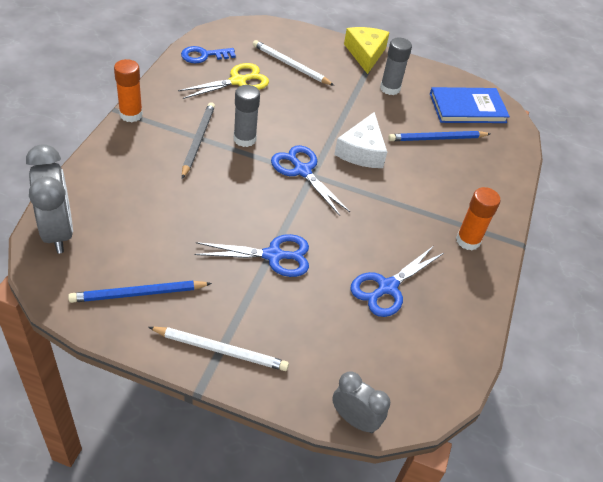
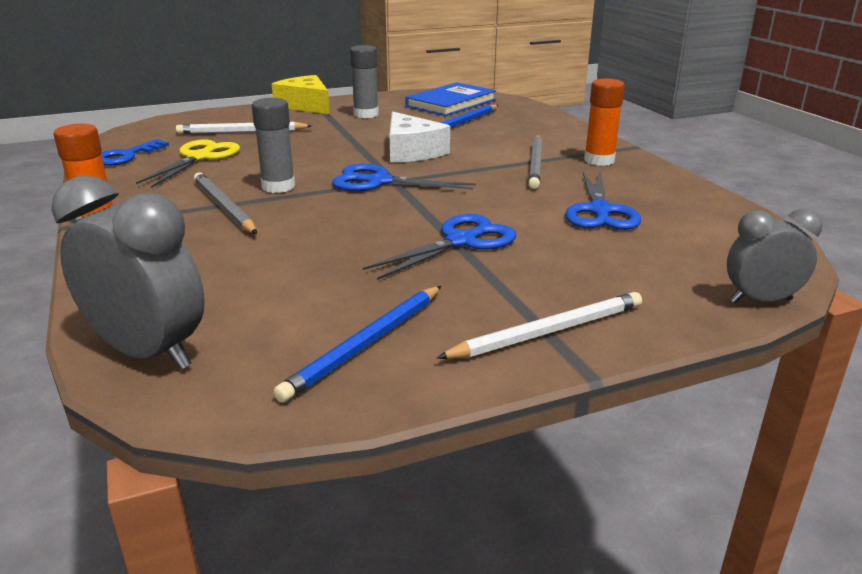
camera: 35 degrees left, 20 degrees down
(419, 216) = (536, 164): none -> grey pencil

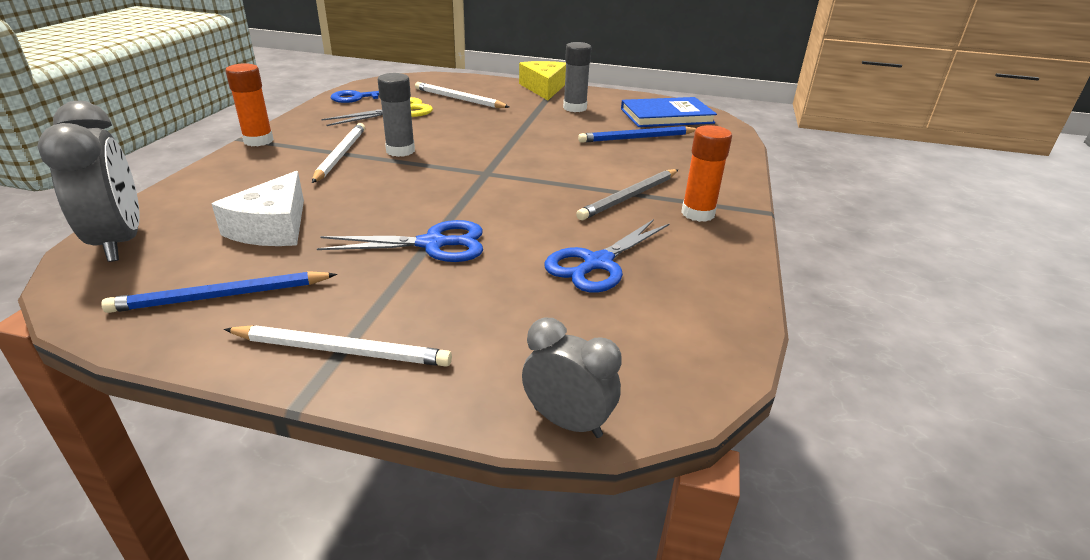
camera: 35 degrees right, 5 degrees up
(223, 207) = (340, 155): grey pencil -> white pencil
(378, 182) = (473, 170): blue scissors -> none
(411, 151) = (547, 151): white cheese -> white cheese (272, 227)

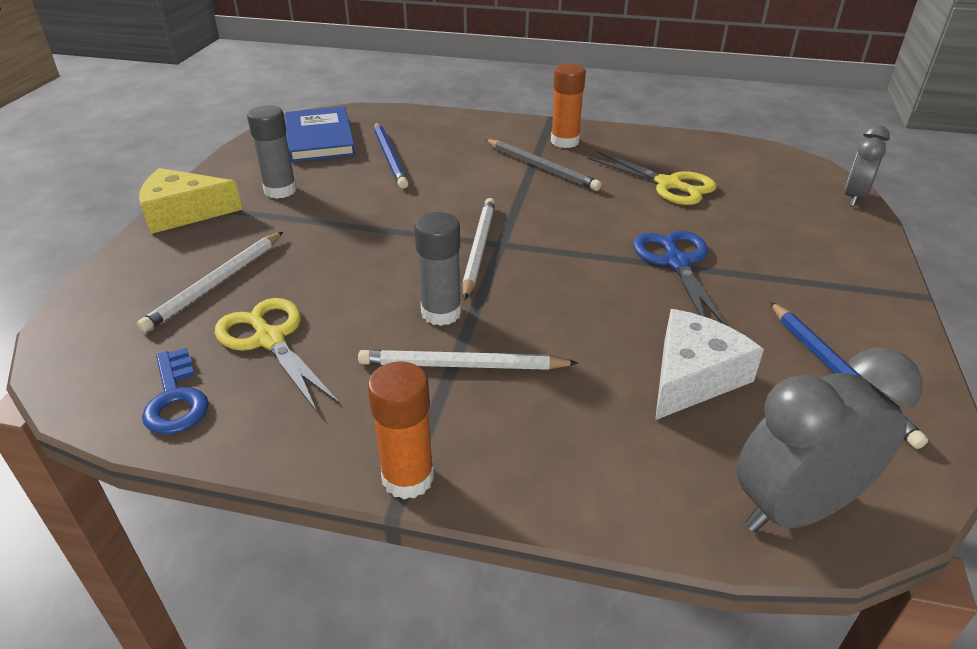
camera: 90 degrees left, 5 degrees up
(272, 227) = (693, 376): white cheese -> white cheese turned 60 degrees counterclockwise
(342, 350) = (857, 287): white pencil -> white pencil (479, 248)
(597, 264) = (669, 185): blue scissors -> yellow scissors

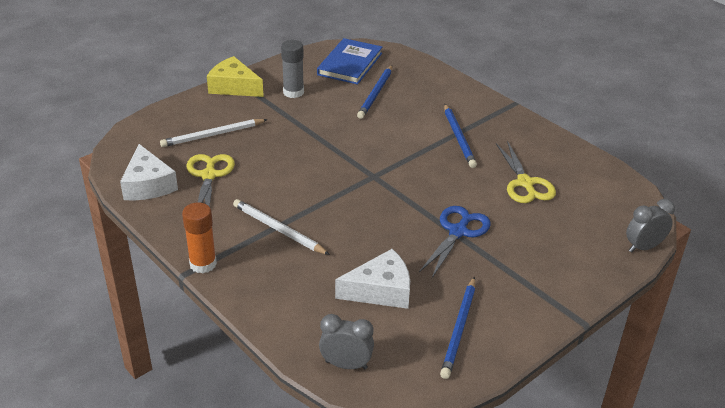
camera: 35 degrees right, 0 degrees up
(176, 399) = (148, 184): blue key -> white cheese
(441, 313) = (298, 199): grey glue stick -> none
(479, 248) = (358, 173): white pencil -> none
(541, 167) = (459, 138): grey pencil -> blue pencil
(565, 141) = (498, 125): orange glue stick -> none
(795, 509) = (346, 365): grey clock -> grey clock, size x0.62

